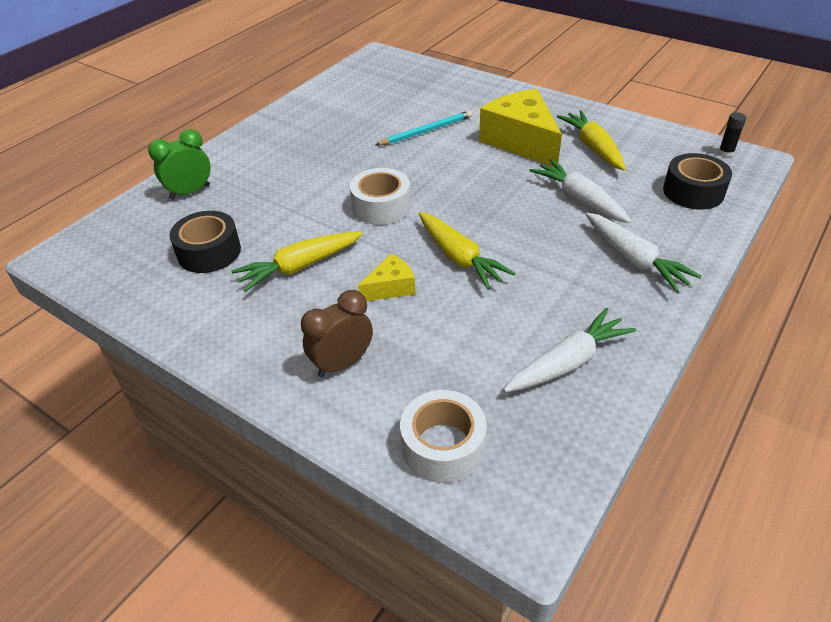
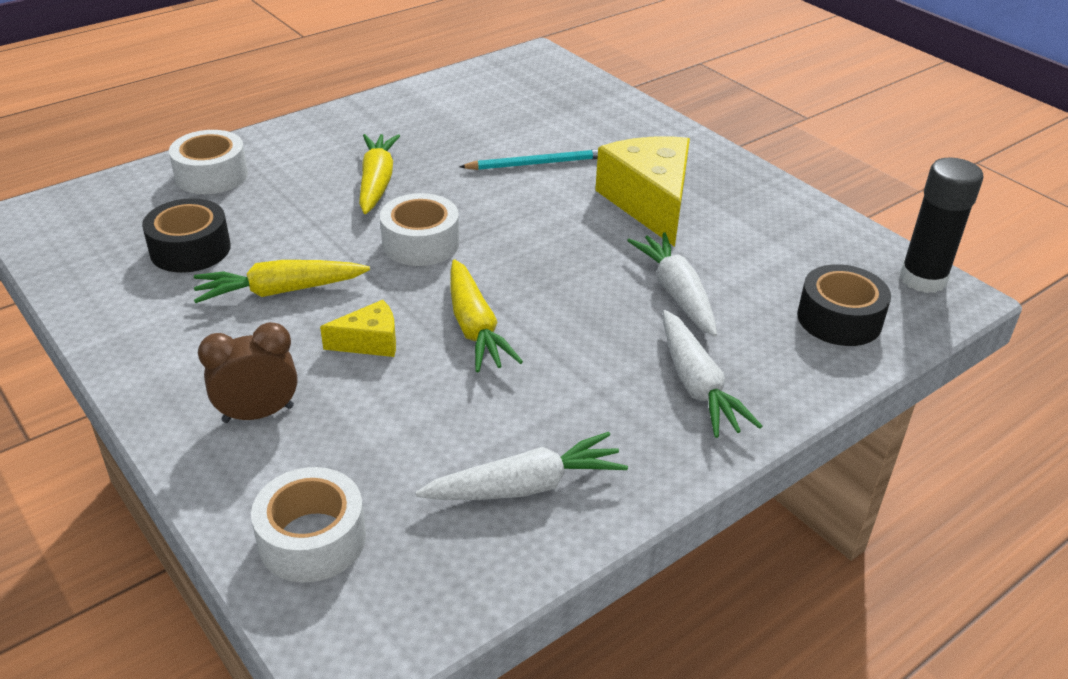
camera: 15 degrees right, 5 degrees down
(190, 192) = (211, 175): green clock -> white tape
(593, 148) = (740, 231): yellow carrot -> yellow carrot (377, 182)
(726, 153) = (922, 279): black glue stick -> black glue stick, size x2.13

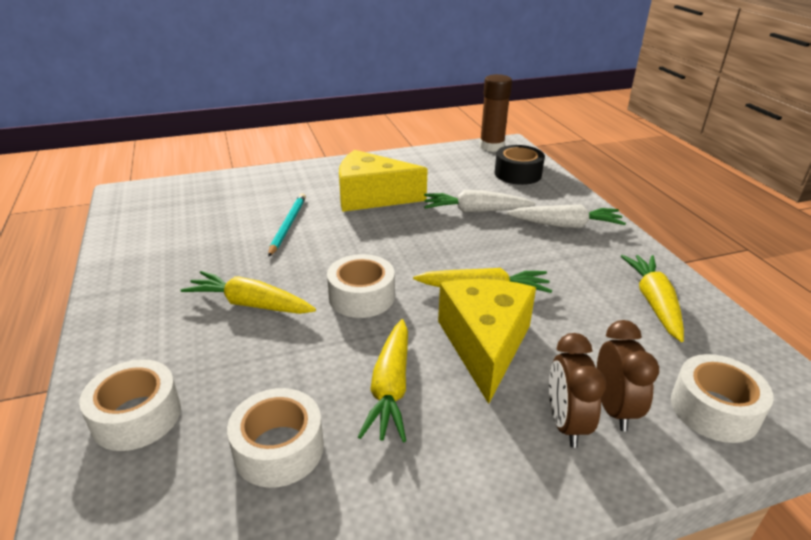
camera: 70 degrees left, 5 degrees down
(190, 249) = (279, 449): black tape -> white tape
(290, 450) = (614, 409): none -> brown clock
(370, 342) = (485, 344): yellow cheese -> yellow cheese, size x2.02
(525, 486) = (654, 303): white carrot -> yellow carrot
(922, 279) = (491, 146): black glue stick -> brown glue stick

